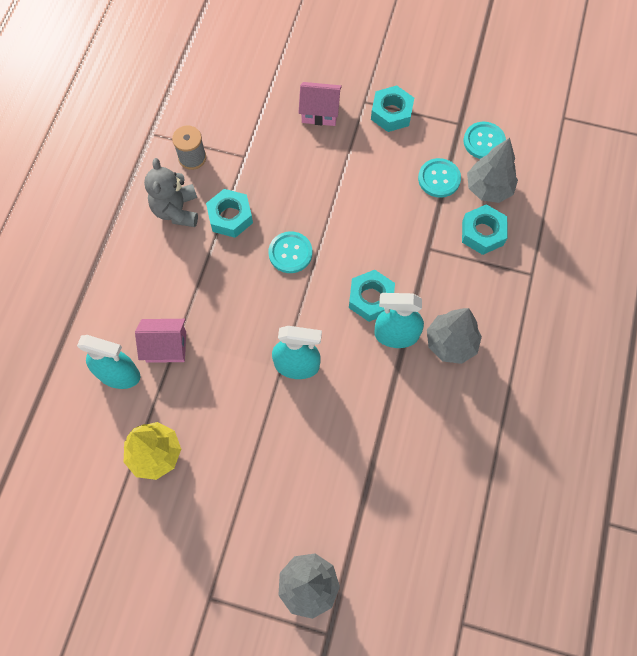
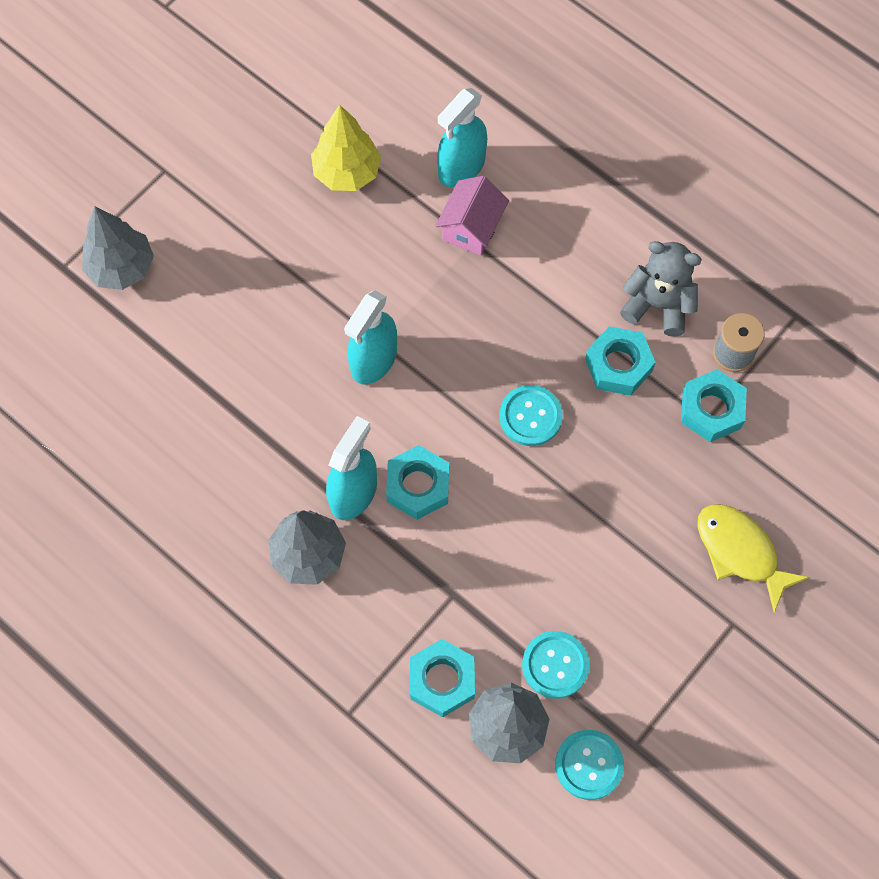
camera: 115 degrees right, 0 degrees up
(320, 112) = (740, 552): pink house -> yellow fish
(391, 113) = (696, 653): turquoise nut -> turquoise nut (711, 410)

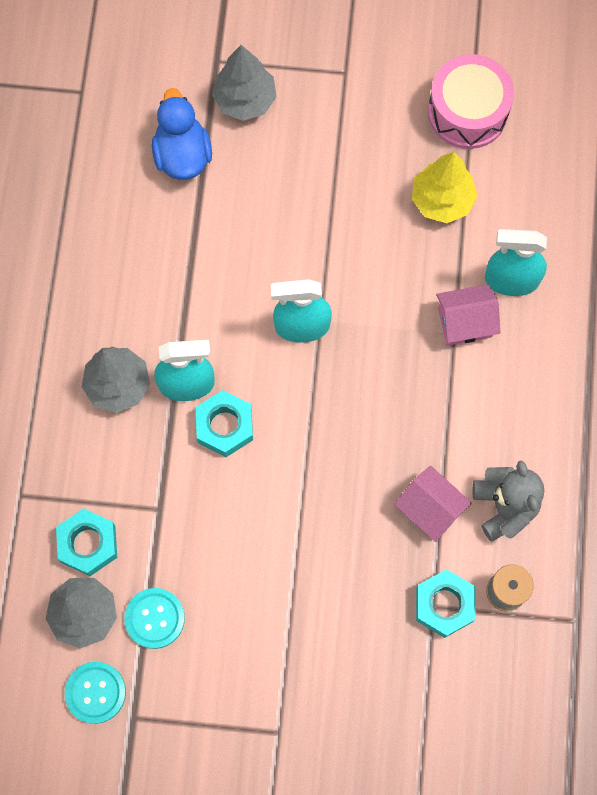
camera: 55 degrees right, 5 degrees up
(130, 354) = (182, 155): none -> blue duck
(282, 100) = (467, 112): none -> pink drum
(530, 416) = (339, 471): turquoise button -> none
(618, 365) = (430, 509): turquoise nut -> pink house
(740, 552) = (341, 701): yellow fish -> none

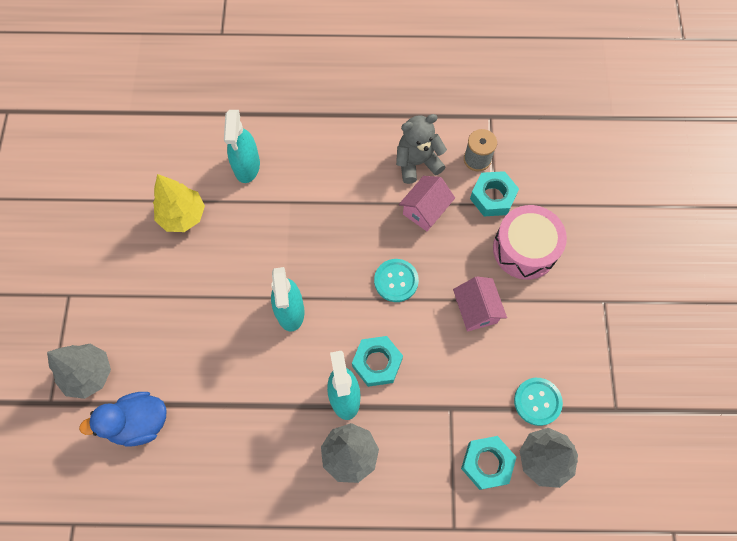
camera: 95 degrees left, 5 degrees down
(95, 692) = (603, 442): turquoise button -> turquoise button (396, 281)
(465, 322) = (281, 195): pink house -> pink house (476, 310)
(467, 112) = (108, 202): pink drum -> pink drum (524, 249)

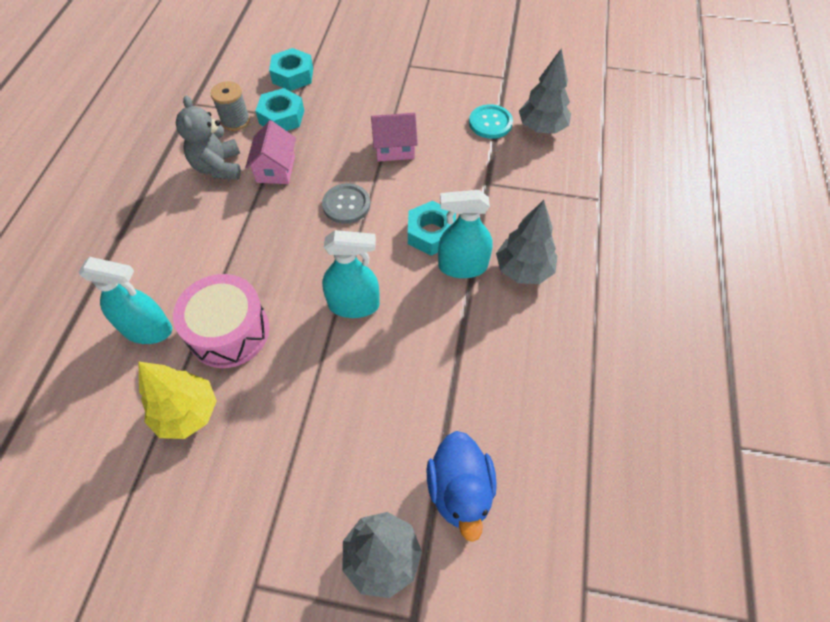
camera: 80 degrees left, 10 degrees down
(396, 281) = (346, 205): turquoise button -> grey button
(425, 210) = (276, 169): pink house -> pink house turned 45 degrees clockwise
(487, 463) = (542, 166): turquoise nut -> turquoise nut (292, 75)
(524, 249) = (343, 105): pink drum -> pink drum (229, 331)

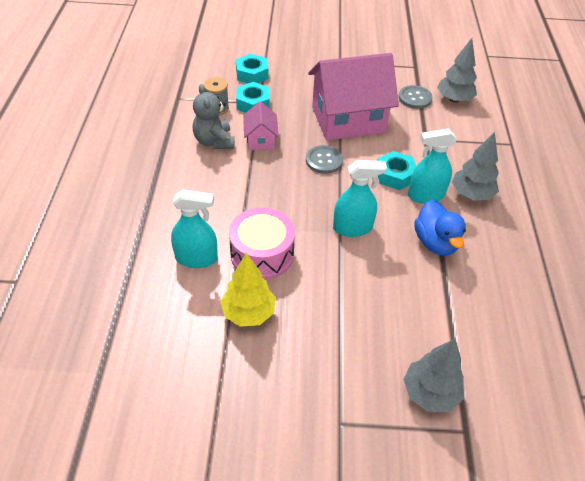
camera: 10 degrees left, 10 degrees down
(394, 148) = (348, 120): pink house -> pink house, size x2.13
(460, 490) = (472, 343): blue duck -> blue duck (435, 242)
(490, 123) = (415, 98): turquoise button -> grey button

